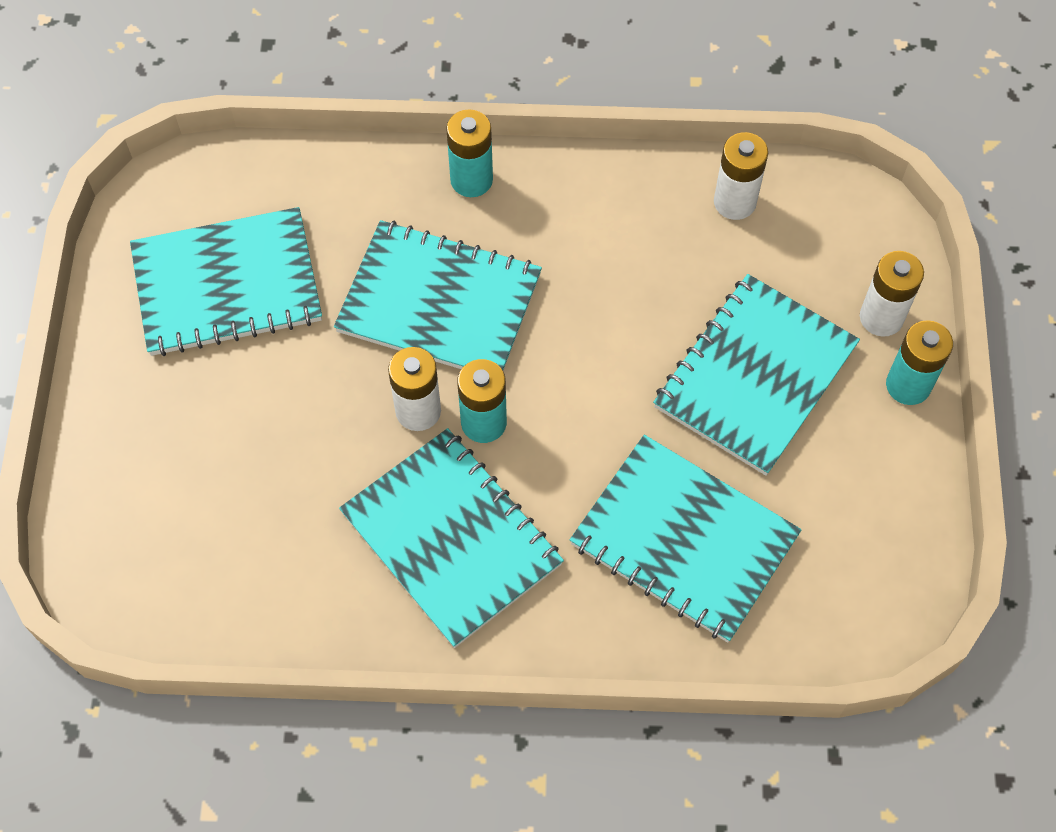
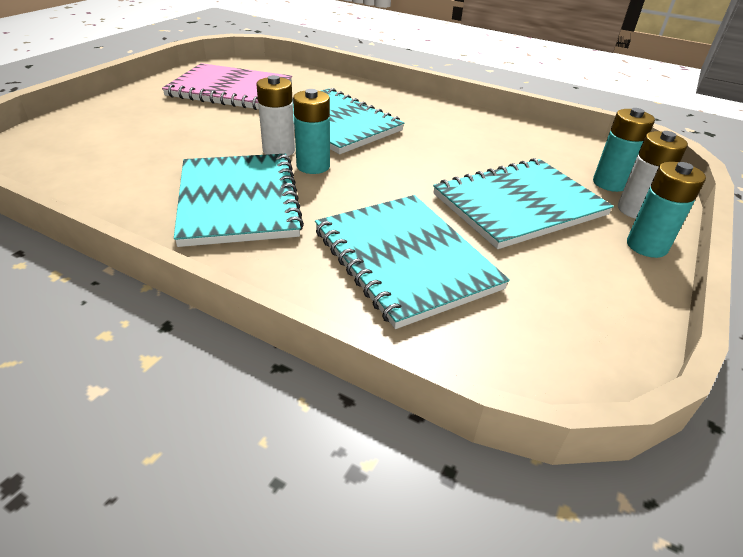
camera: 25 degrees right, 25 degrees down
(227, 284) = (230, 90): turquoise notebook -> pink notebook
(471, 180) = (392, 97): turquoise battery -> turquoise battery (609, 183)
(734, 202) = (548, 142): white battery -> none

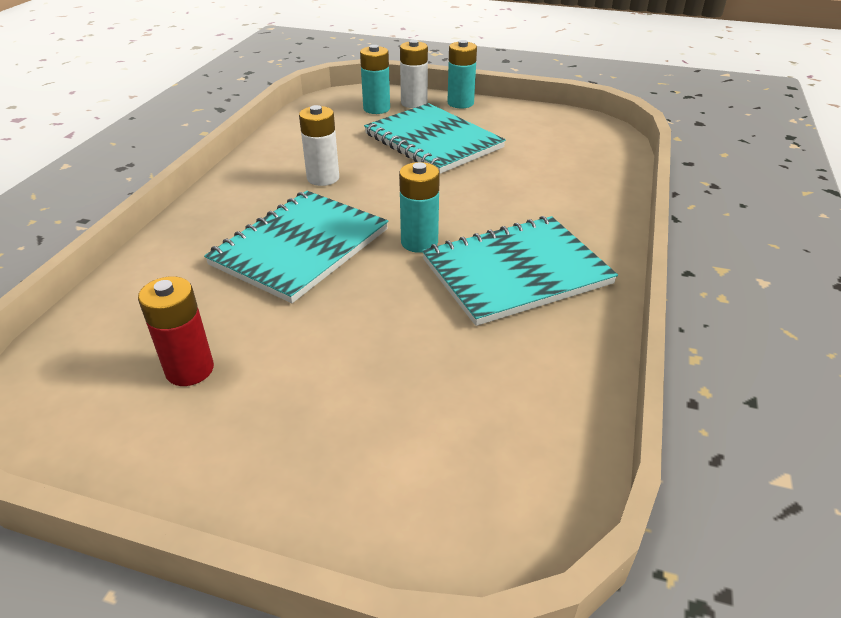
camera: 100 degrees left, 0 degrees up
(230, 90) = (189, 369): pink notebook -> red battery
(279, 150) = (393, 272): white battery -> white battery (323, 178)
(405, 259) = (541, 179): turquoise notebook -> none

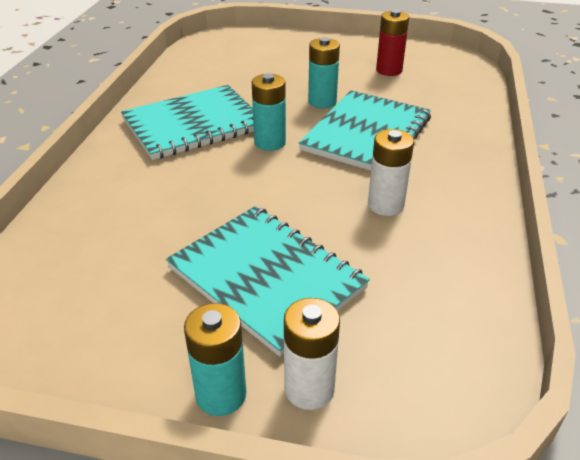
camera: 175 degrees right, 0 degrees up
(376, 109) = (372, 363): turquoise battery -> turquoise battery (322, 102)

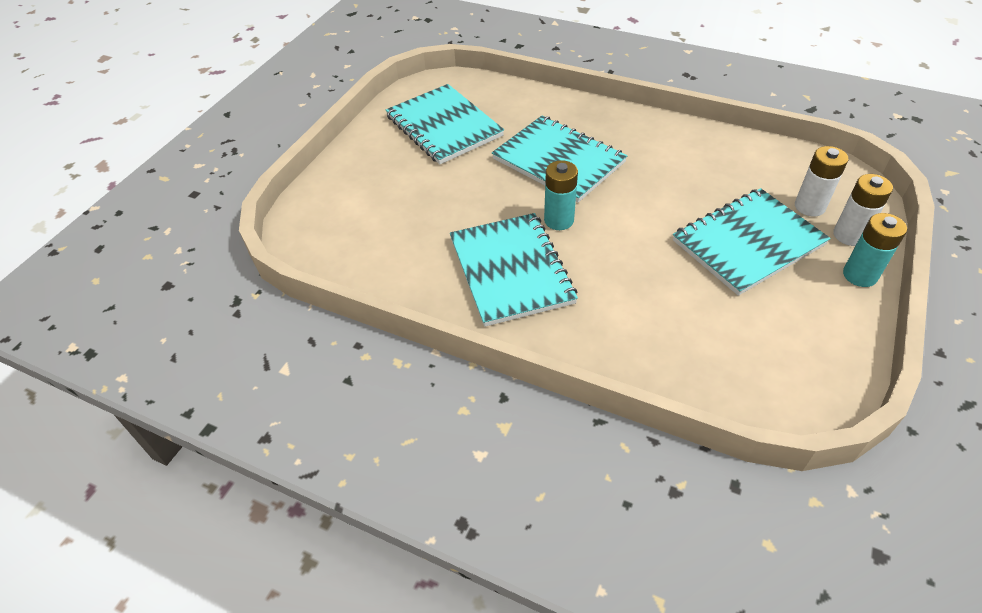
camera: 75 degrees left, 10 degrees up
(322, 102) = (492, 177): turquoise battery -> none
(385, 205) = (663, 170): white battery -> white battery (809, 206)
(389, 70) = (444, 126): red battery -> turquoise notebook

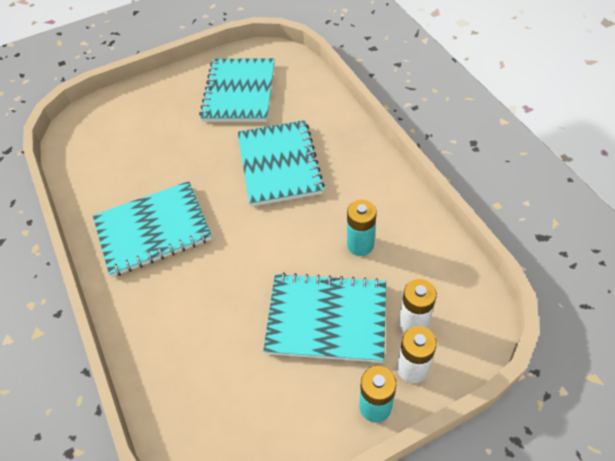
camera: 40 degrees right, 5 degrees up
(510, 270) = (153, 230): turquoise notebook -> turquoise notebook turned 45 degrees clockwise
(559, 220) = (224, 212): turquoise battery -> turquoise battery (360, 245)

